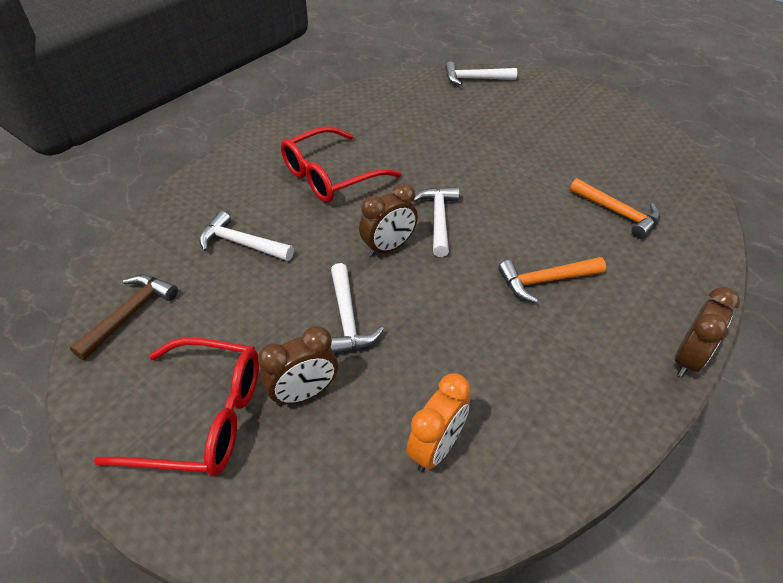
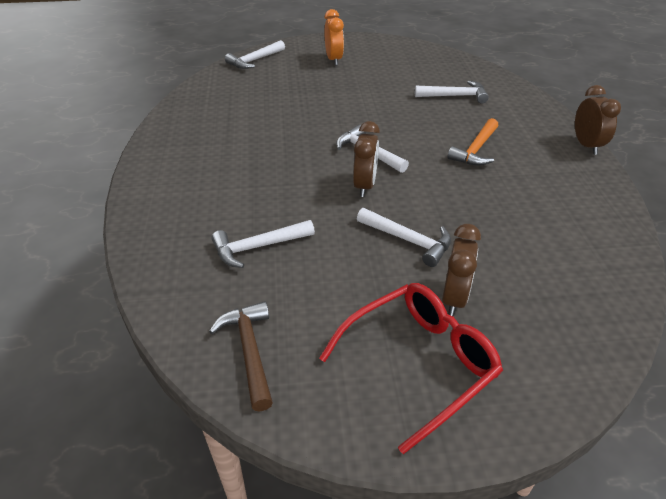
camera: 45 degrees left, 5 degrees down
(330, 176) = (251, 167): red glasses -> none
(436, 448) = (560, 266): orange clock -> orange clock (334, 59)
(618, 213) = (455, 96): orange hammer -> white hammer

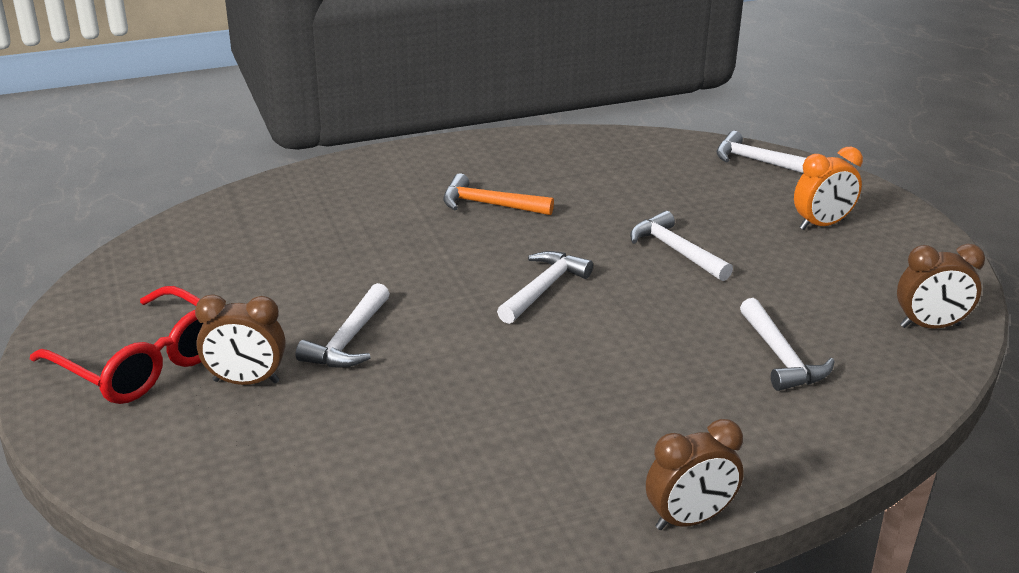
camera: 75 degrees right, 10 degrees down
(249, 351) = (157, 263): brown hammer -> none
(258, 247) = (311, 241): white hammer -> white hammer (675, 250)
(365, 186) = (458, 295): brown clock -> brown clock (930, 326)
(476, 150) = (602, 387): orange hammer -> orange hammer (489, 205)

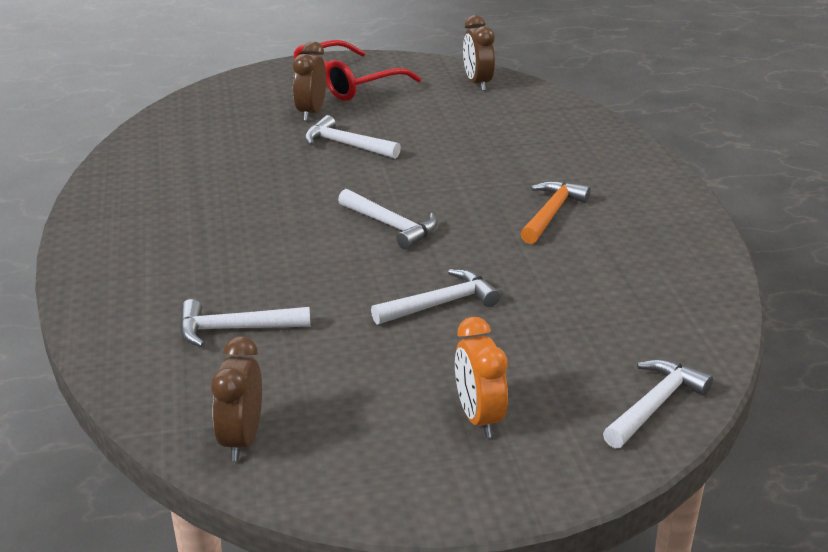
camera: 100 degrees right, 0 degrees up
(689, 519) = (71, 249): brown clock -> brown clock (477, 83)

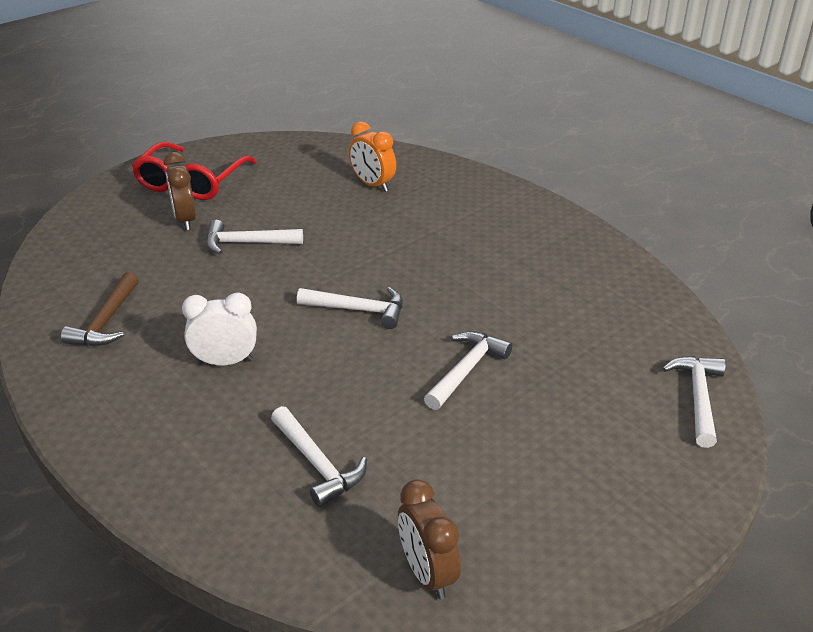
camera: 30 degrees left, 5 degrees up
(173, 172) = (106, 321): none -> brown hammer
(235, 329) = (317, 464): white hammer -> white hammer turned 90 degrees counterclockwise
(236, 230) = (225, 362): none -> white clock
(477, 83) = (306, 152): brown clock -> none
(479, 418) = (591, 464): orange clock -> orange clock (372, 185)
(551, 213) = (473, 255): orange hammer -> none

